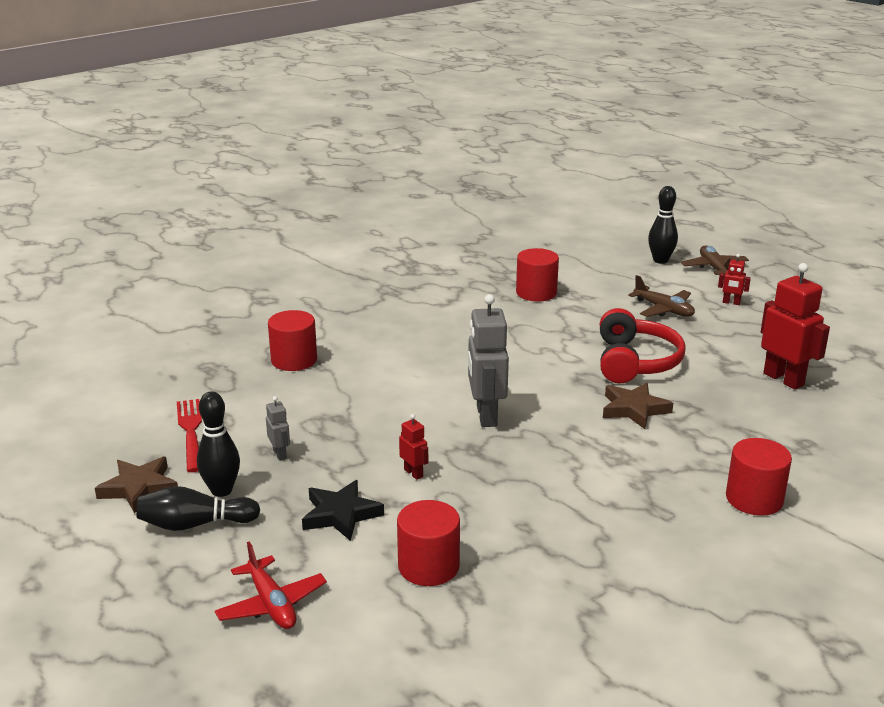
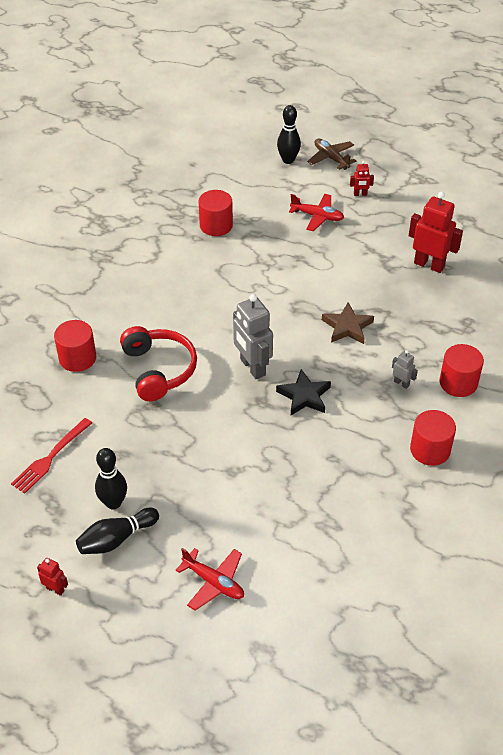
camera: 25 degrees left, 20 degrees up
(139, 488) = (52, 523): brown star -> none
(191, 432) = (50, 457): red fork -> red fork turned 105 degrees counterclockwise
(280, 454) = (131, 455): grey robot -> grey robot (401, 383)
(340, 514) = (209, 493): black star -> black star (304, 396)
(413, 473) = (235, 438): red robot -> red robot (55, 589)
(428, 566) = (293, 514): red cylinder -> red cylinder (430, 450)
(635, 362) = (325, 279): red headphones -> red headphones (159, 370)
(663, 309) = (317, 216): brown plane -> red plane

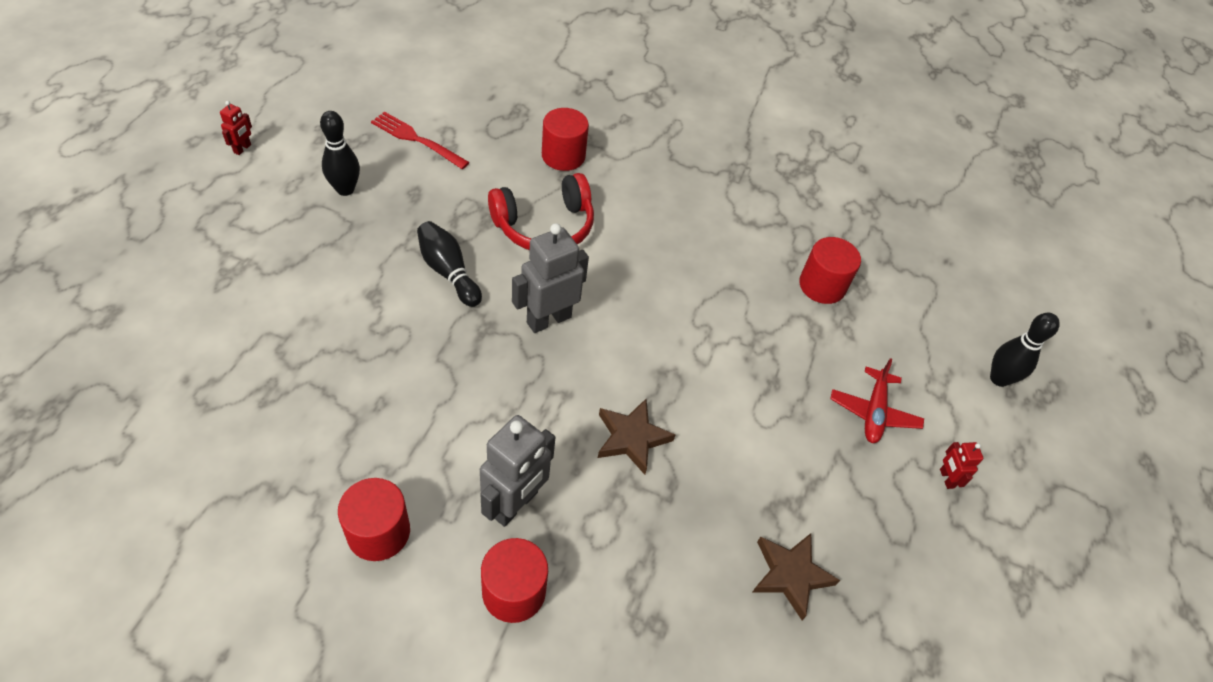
camera: 80 degrees right, 5 degrees up
(116, 539) = (295, 192): black bowling pin -> black bowling pin (448, 272)
(213, 582) = (213, 274): red plane -> none
(304, 396) = (494, 376): black star -> none
(331, 158) = (1026, 440): brown plane -> none
(401, 383) = (515, 504): grey robot -> grey robot, size x2.10
(429, 265) = (790, 575): red robot -> brown star

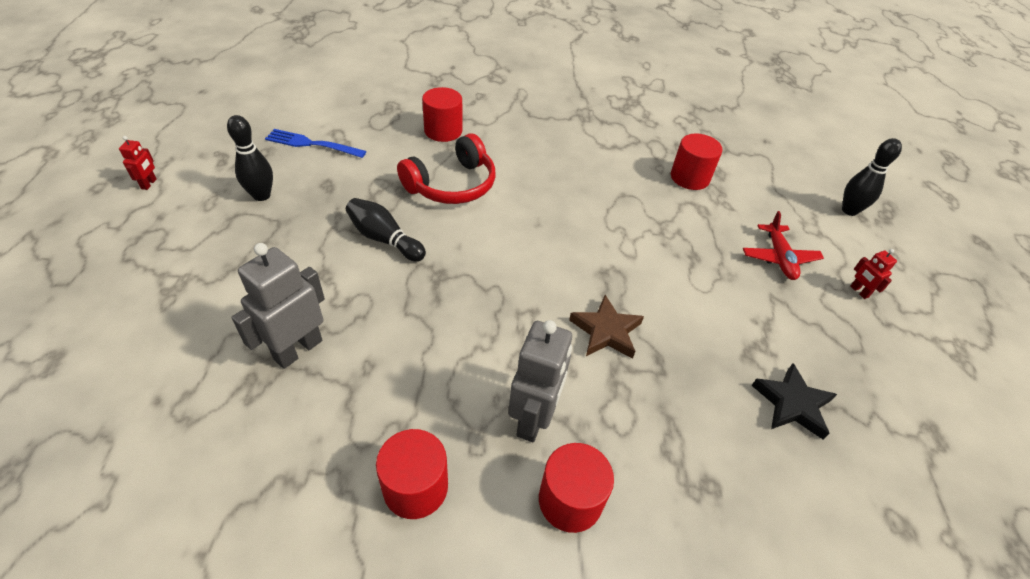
camera: 15 degrees left, 5 degrees down
(417, 140) = (312, 144): red fork -> blue fork
(548, 319) = (489, 255): grey robot -> grey robot (298, 349)
(790, 575) = (792, 404): brown star -> black star

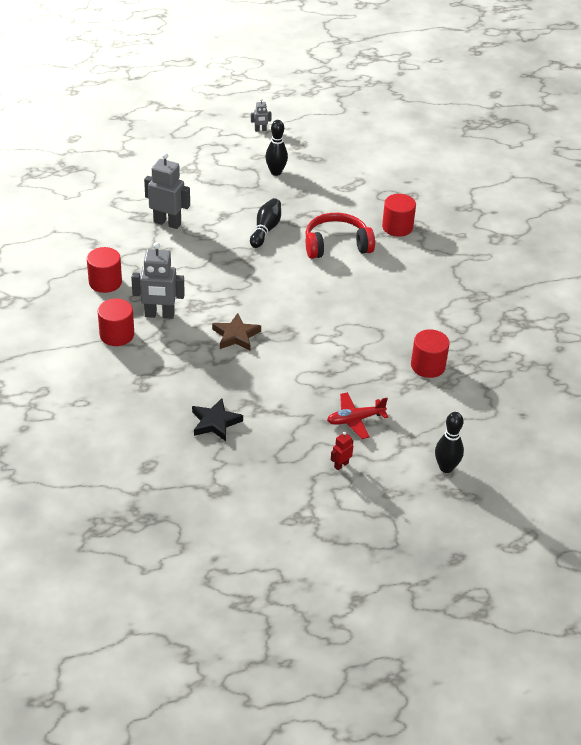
camera: 75 degrees right, 5 degrees down
(149, 184) = (260, 130): red robot -> grey robot
(312, 144) = (339, 175): blue fork -> none
(452, 185) = (336, 245): red headphones -> red headphones turned 135 degrees clockwise

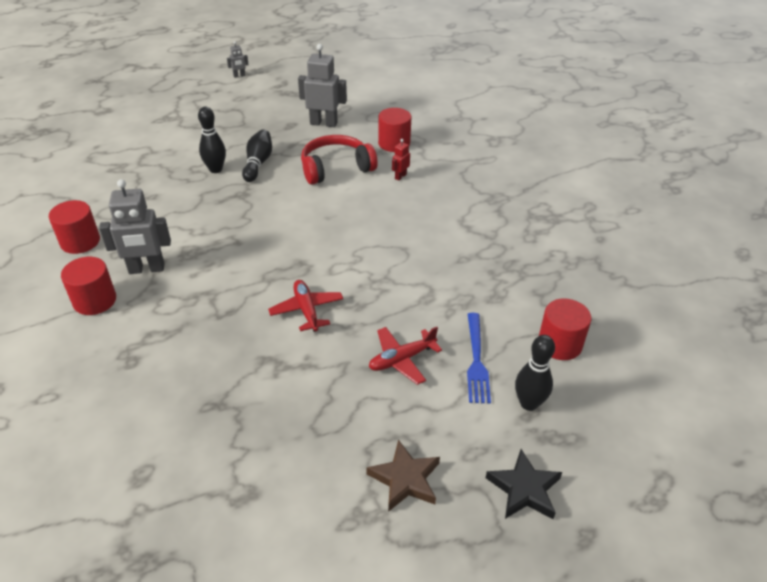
camera: 10 degrees left, 0 degrees up
(167, 223) = (150, 170): grey robot -> grey robot (323, 123)
(215, 422) = (227, 394): black star -> black star (524, 489)
(236, 335) = (240, 279): brown star -> brown star (405, 479)
(276, 172) = (260, 109): black bowling pin -> black bowling pin (215, 169)
(286, 369) = (307, 310): none -> red plane
(341, 465) = (399, 424): red robot -> red robot (400, 176)
(415, 430) = (476, 360): none -> blue fork
(428, 366) = (467, 280): red cylinder -> red cylinder (559, 344)

